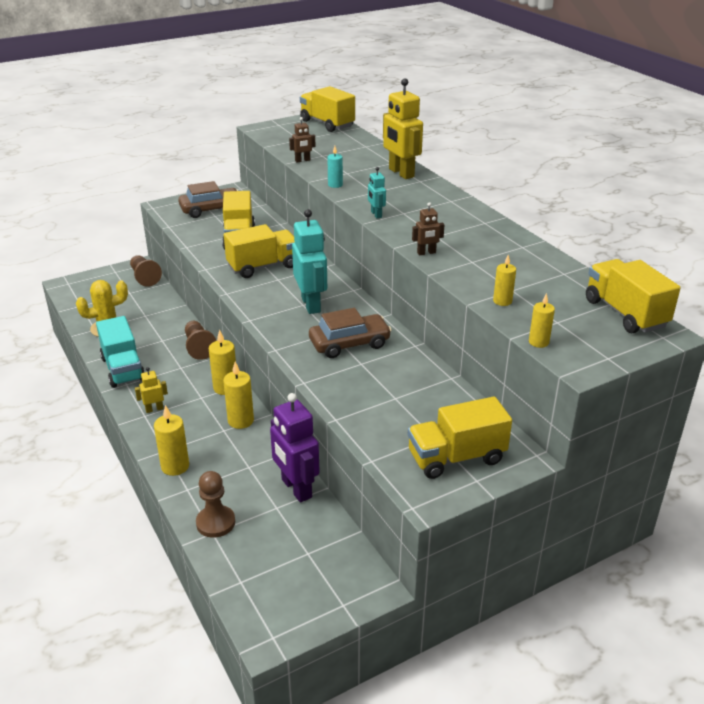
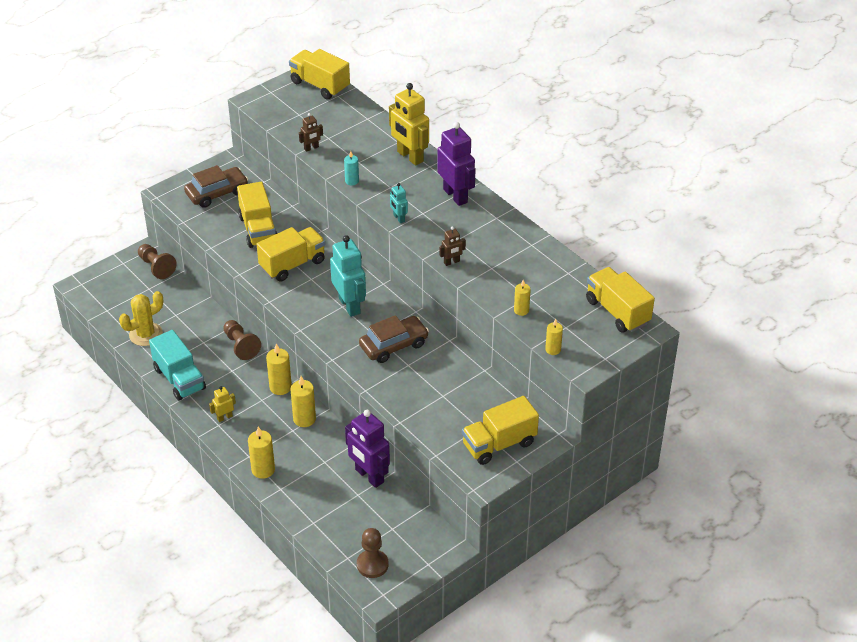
camera: 10 degrees left, 10 degrees up
(215, 523) = (313, 514): brown pawn -> brown pawn (372, 565)
(443, 203) = (455, 196): none -> purple robot

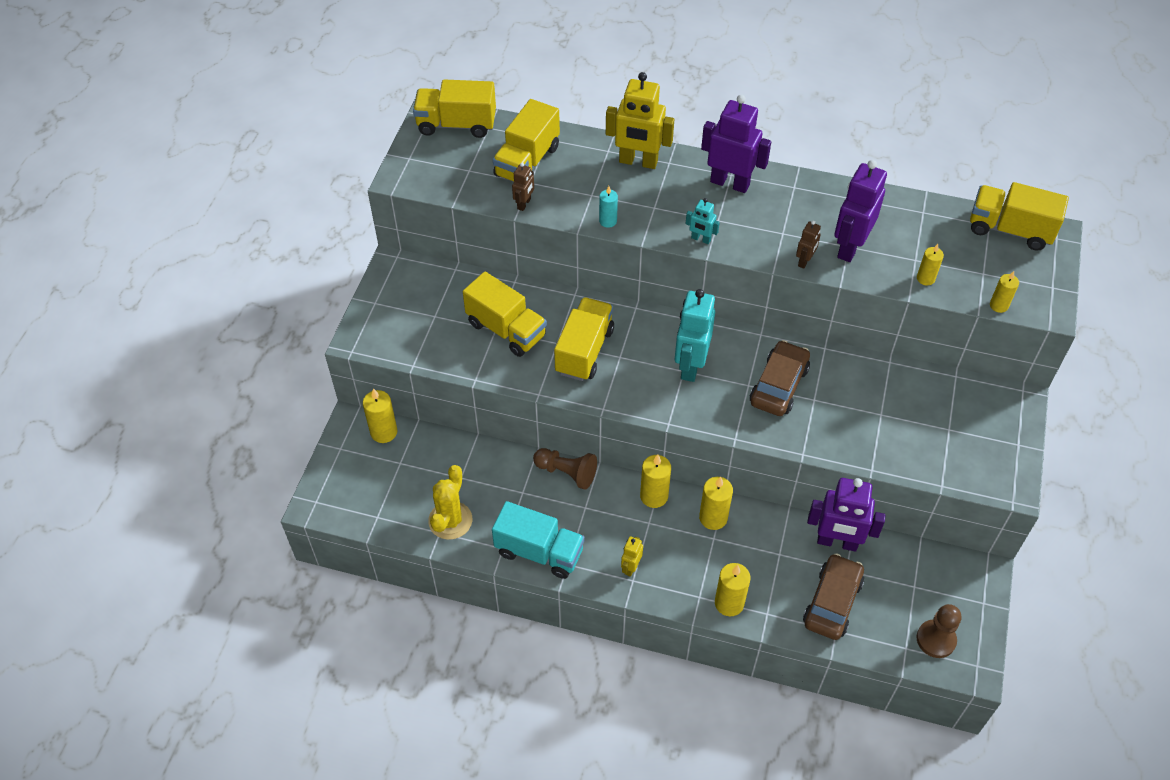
camera: 35 degrees left, 10 degrees up
(156, 267) = (384, 432): brown pawn -> yellow candle
(217, 193) = (417, 310): brown car -> brown car (832, 602)
(350, 305) = (690, 365): turquoise robot -> turquoise robot turned 105 degrees counterclockwise
(492, 268) = (850, 247): none -> purple robot
(499, 444) = (984, 436): yellow truck -> yellow truck (527, 161)

